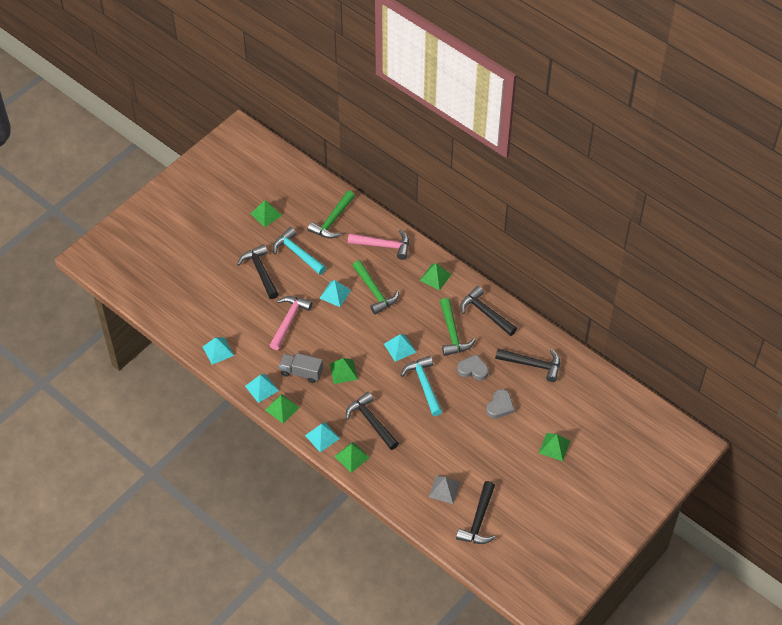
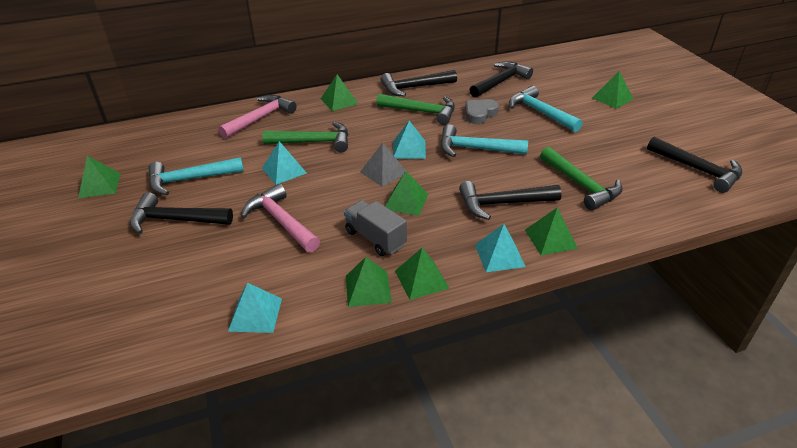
camera: 60 degrees left, 15 degrees down
(261, 388) = (368, 288): turquoise pyramid -> green pyramid
(301, 372) = (375, 238): grey truck -> grey truck turned 90 degrees clockwise
(332, 221) = (182, 140): green hammer -> green hammer (581, 185)
(444, 489) = (641, 180): grey pyramid -> grey pyramid (383, 172)
(500, 406) = (540, 112): grey heart -> turquoise hammer

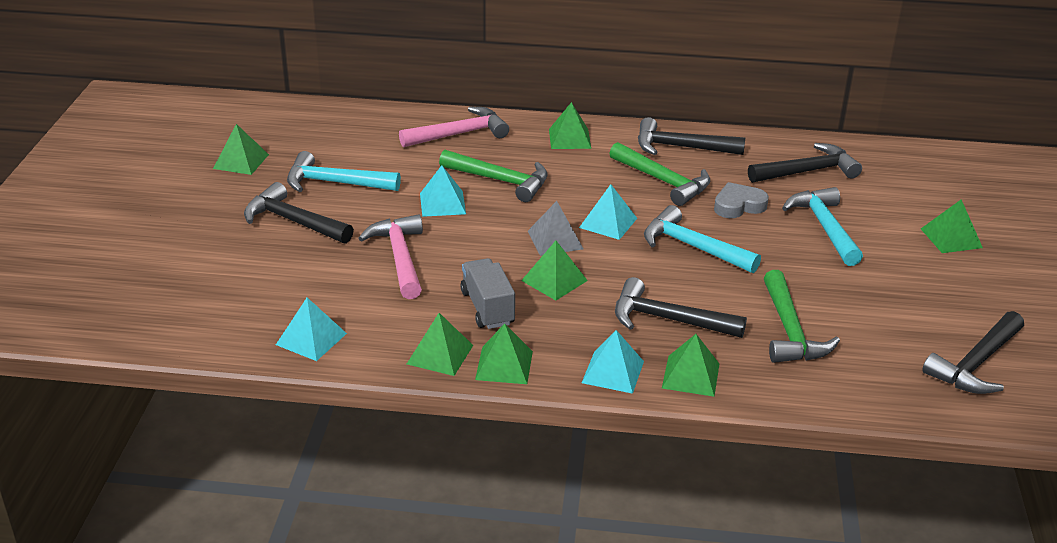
camera: 25 degrees right, 5 degrees down
(698, 170) = (975, 364): black hammer -> black hammer turned 60 degrees clockwise

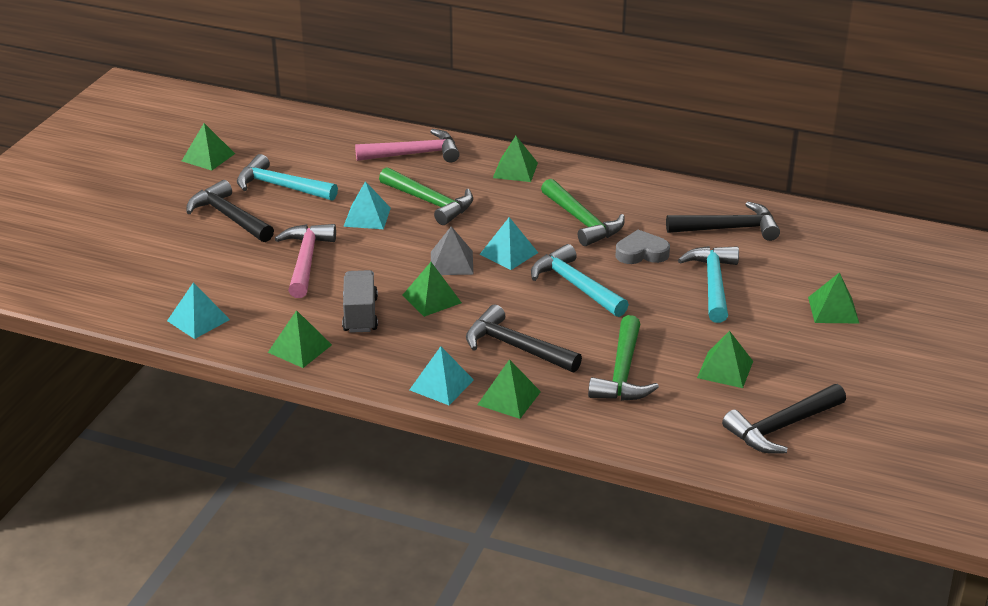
camera: 15 degrees right, 0 degrees up
(504, 365) = (350, 365): green pyramid -> green pyramid (725, 369)
(680, 147) = (617, 191): black hammer -> none

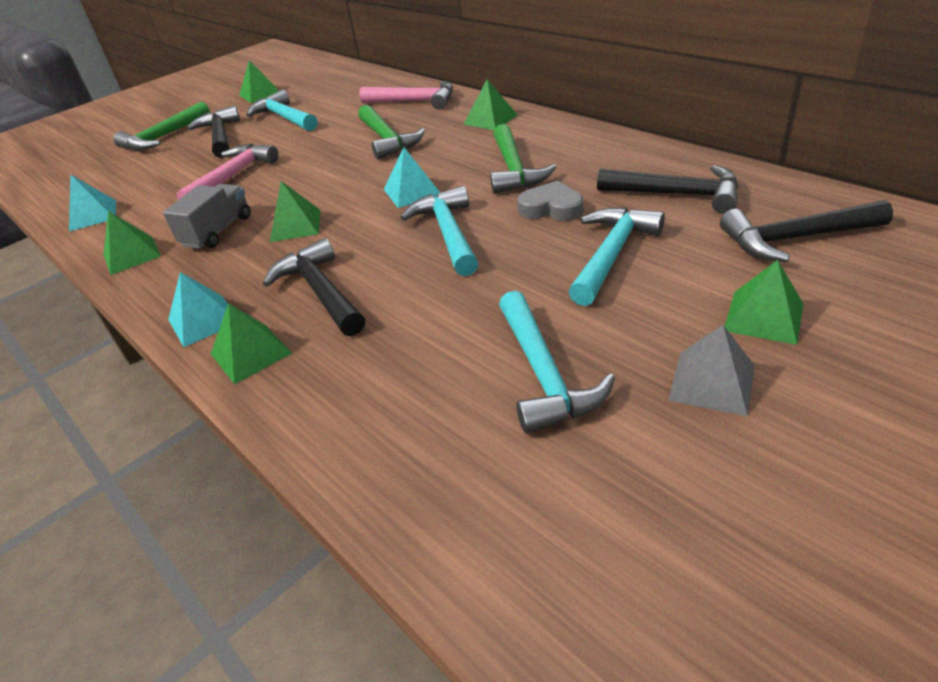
camera: 30 degrees right, 5 degrees up
(367, 217) = (322, 146): turquoise pyramid -> none
(452, 263) = (350, 194): grey pyramid -> grey pyramid (712, 382)
(622, 373) = (406, 350): green hammer -> green hammer (163, 137)
(725, 369) = (544, 374): green pyramid -> turquoise hammer
(781, 427) = (562, 498): black hammer -> black hammer (794, 239)

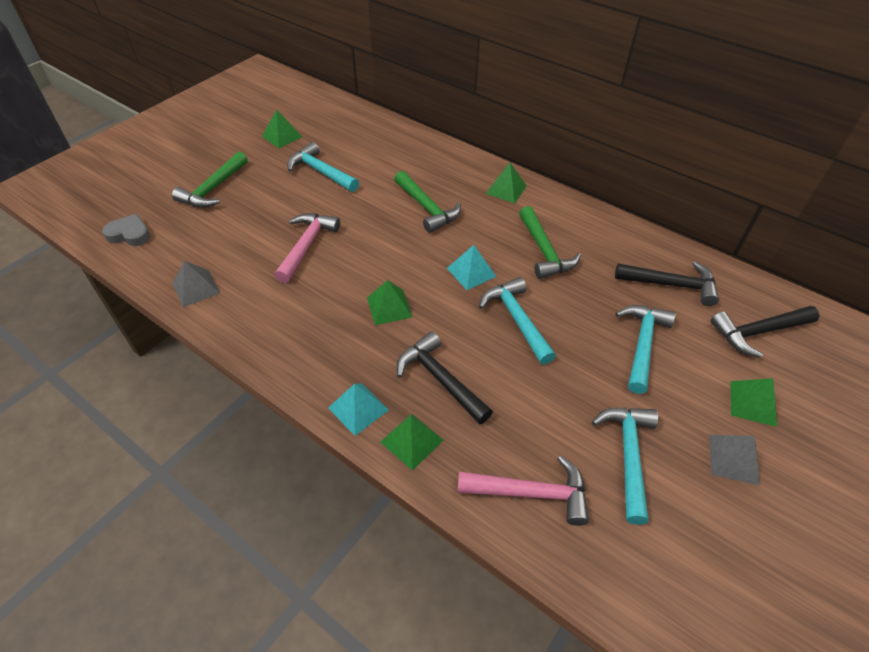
camera: 15 degrees left, 10 degrees up
(93, 215) = (196, 288): turquoise pyramid -> grey pyramid
(131, 255) = (259, 337): green pyramid -> none
(218, 231) = (324, 311): grey truck -> none
(220, 136) = (270, 192): black hammer -> none
(415, 101) = (433, 160): pink hammer -> pink hammer (531, 493)
(544, 374) = (628, 455): turquoise hammer -> turquoise hammer turned 150 degrees counterclockwise
(551, 208) = (585, 295): grey heart -> grey heart (130, 234)

